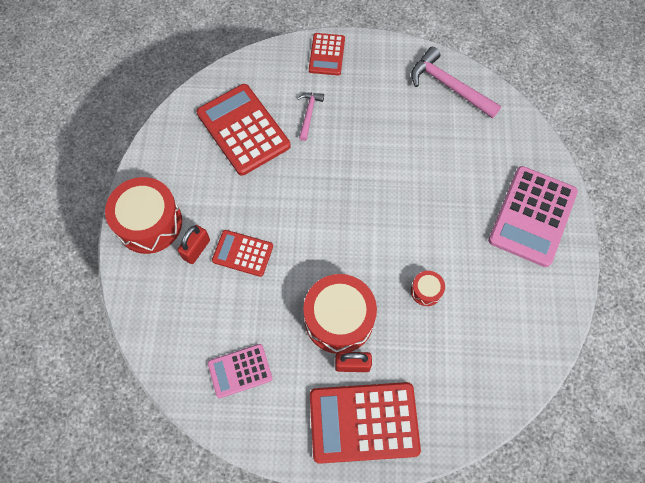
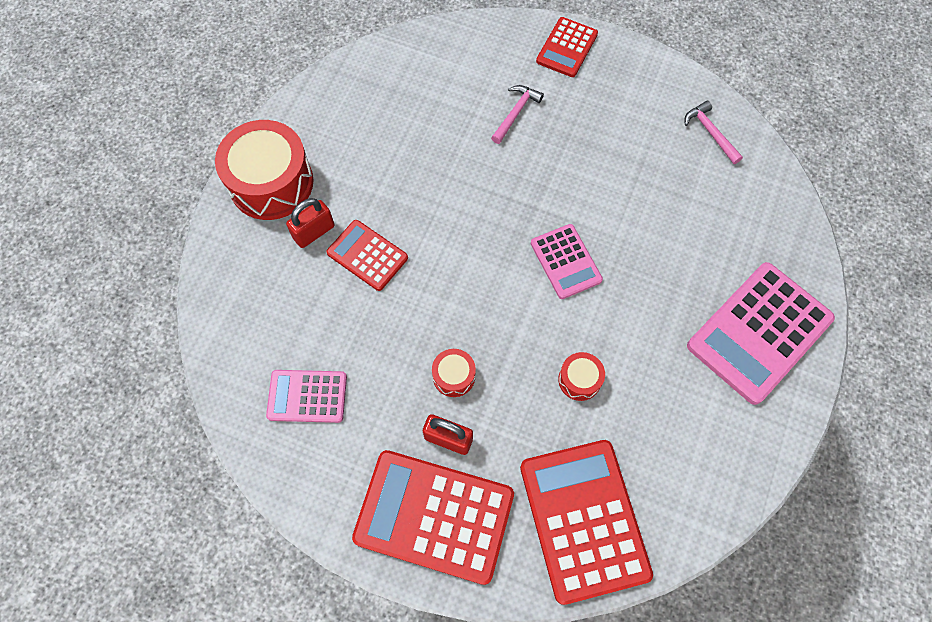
camera: 20 degrees right, 0 degrees up
(243, 129) = (427, 107): red calculator -> red calculator (584, 520)
(339, 319) = (454, 376): red drum -> red drum, size x0.46
(385, 210) = (565, 261): none -> pink calculator
(449, 86) = (710, 132): pink hammer -> pink hammer, size x0.56

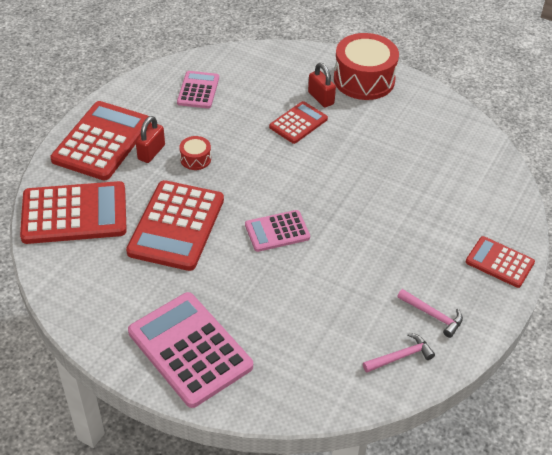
camera: 95 degrees right, 20 degrees down
(515, 113) = (425, 218): pink hammer -> pink hammer (433, 315)
(579, 380) = (176, 226): red drum -> red calculator

